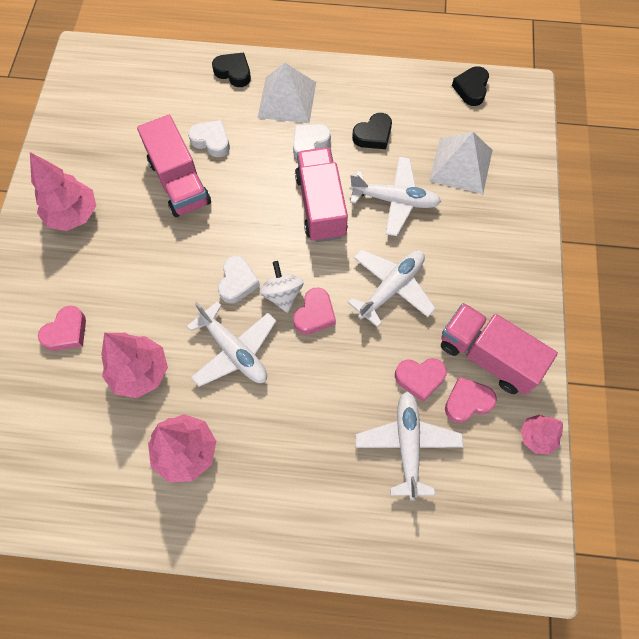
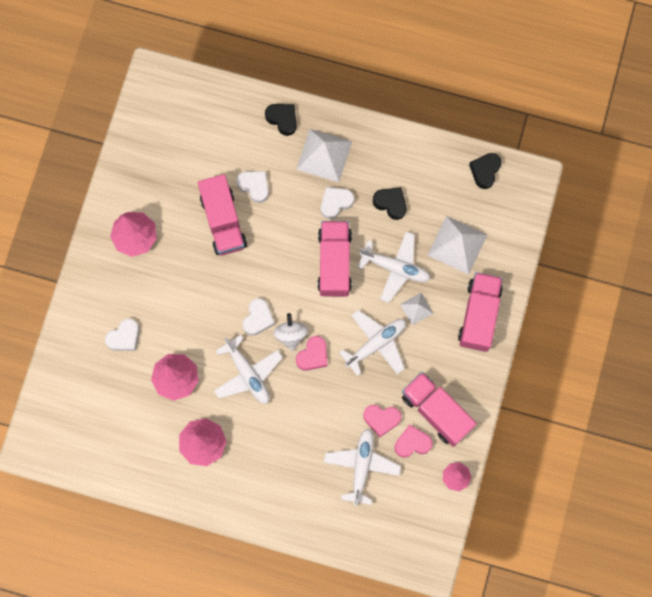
camera: 10 degrees right, 10 degrees up
(66, 332) = (124, 337): pink heart -> white heart
(373, 135) = (390, 203): black heart -> black heart turned 120 degrees counterclockwise
(431, 240) = (416, 308): none -> white pyramid
(508, 236) = (479, 315): none -> pink truck

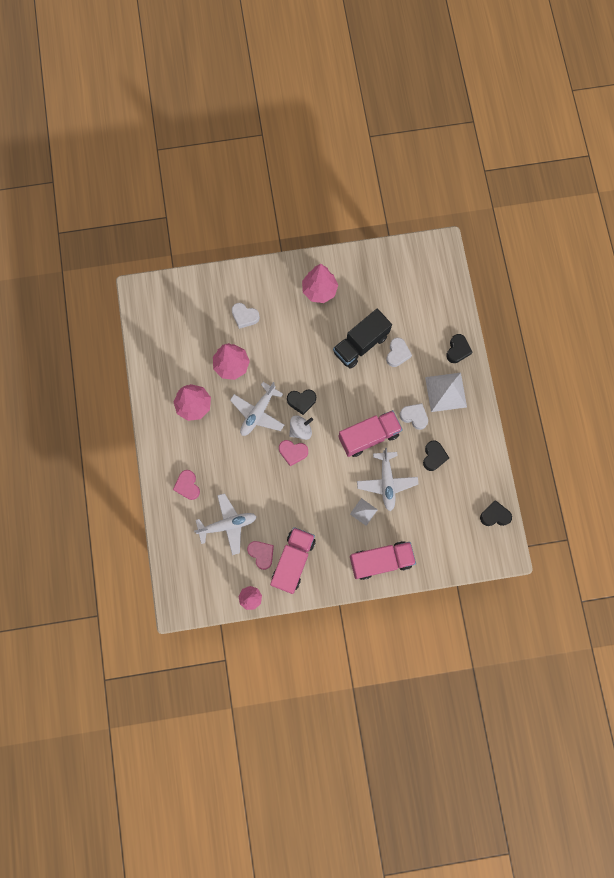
camera: 65 degrees right, 0 degrees up
(223, 221) = (360, 344): pink truck -> black truck
(258, 318) = (301, 401): white heart -> black heart
(376, 344) = (323, 494): white plane -> none
(381, 419) = (269, 523): pink heart -> pink heart (187, 486)
(457, 245) = (427, 520): white pyramid -> none

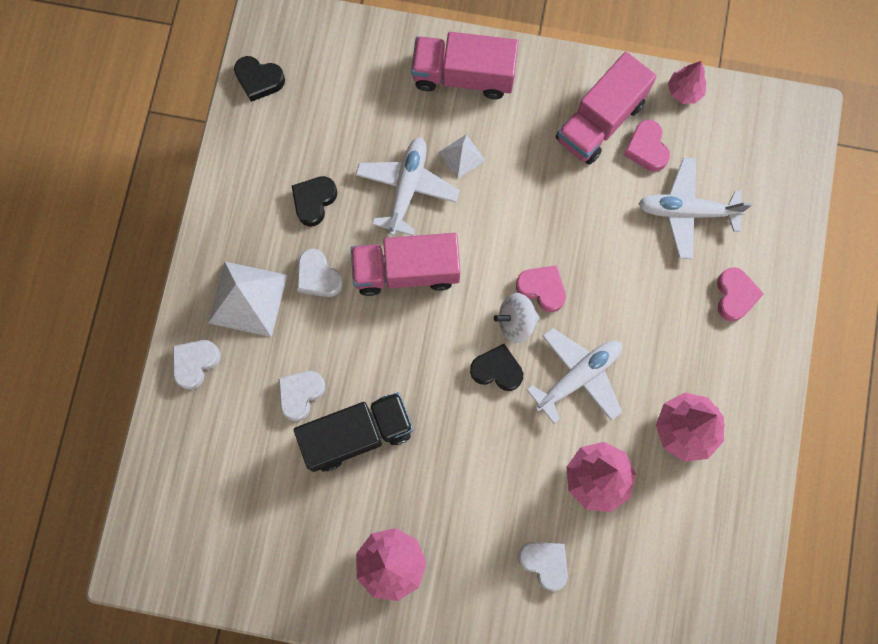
camera: 160 degrees left, 0 degrees up
(457, 350) = (195, 363): black heart -> white heart

